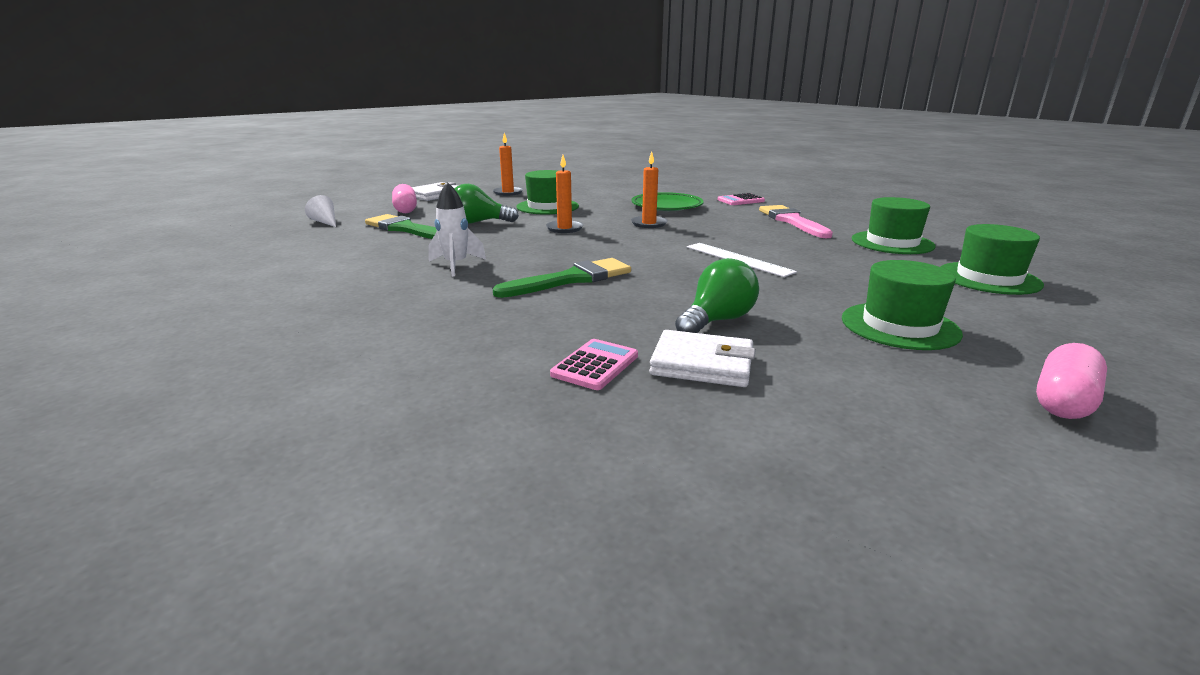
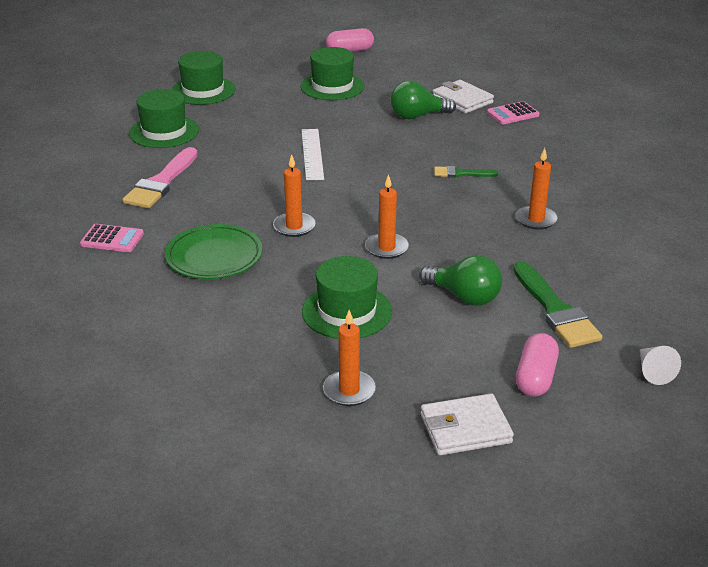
camera: 145 degrees left, 10 degrees up
(456, 265) = (536, 219): white rocket -> orange candle
(571, 279) = (461, 173): green brush -> green brush, size x0.54

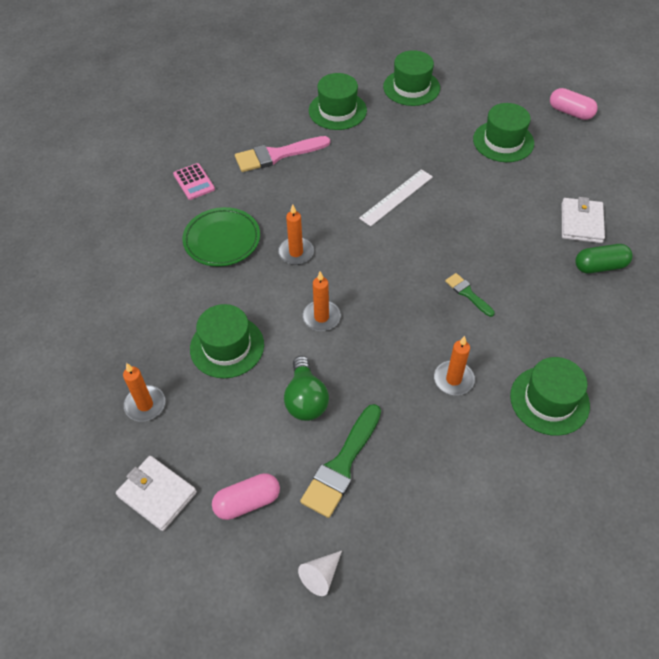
camera: 50 degrees right, 20 degrees up
(417, 116) = (521, 214): green light bulb -> none
(513, 114) = (600, 266): pink calculator -> green capsule
(606, 191) = (549, 400): none -> green hat

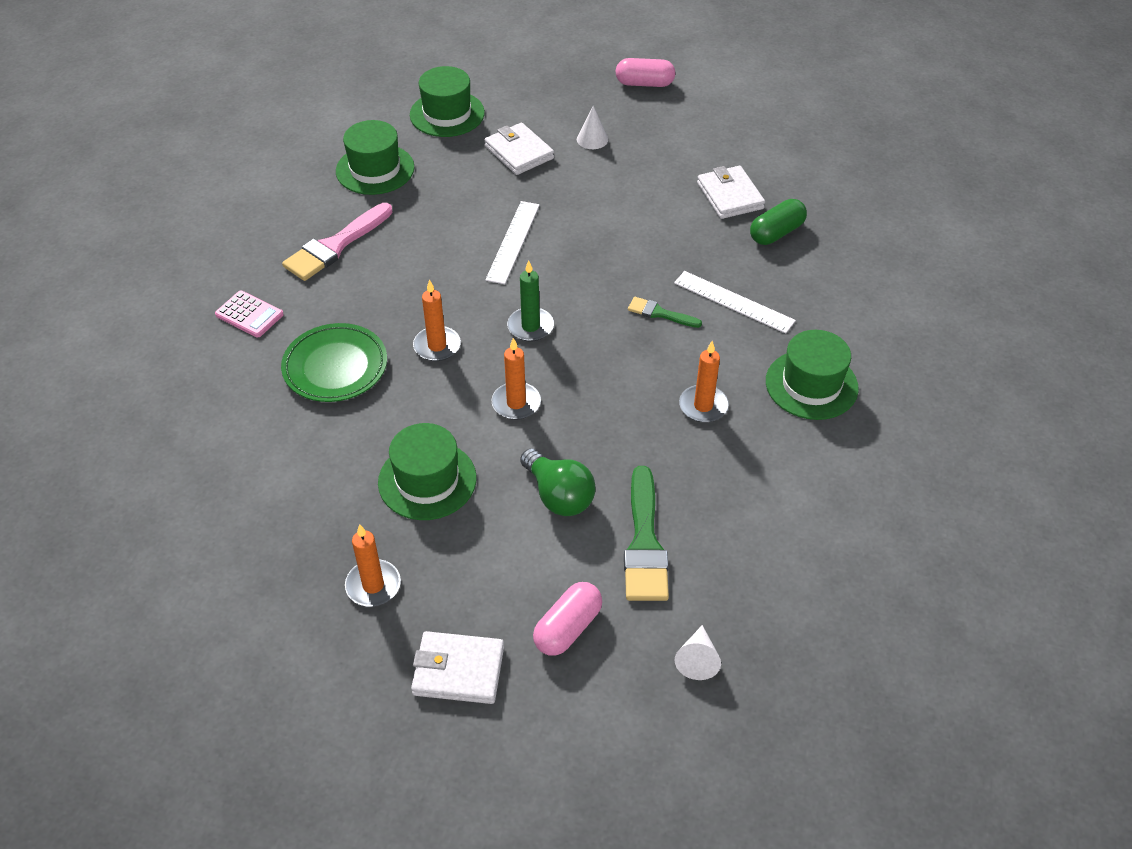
camera: 30 degrees left, 5 degrees down
(368, 265) = (530, 326): none -> green candle
(443, 133) = (519, 152): none -> white wallet
(503, 141) = (592, 139): green hat -> white cone
(530, 308) = (733, 302): none -> white ruler

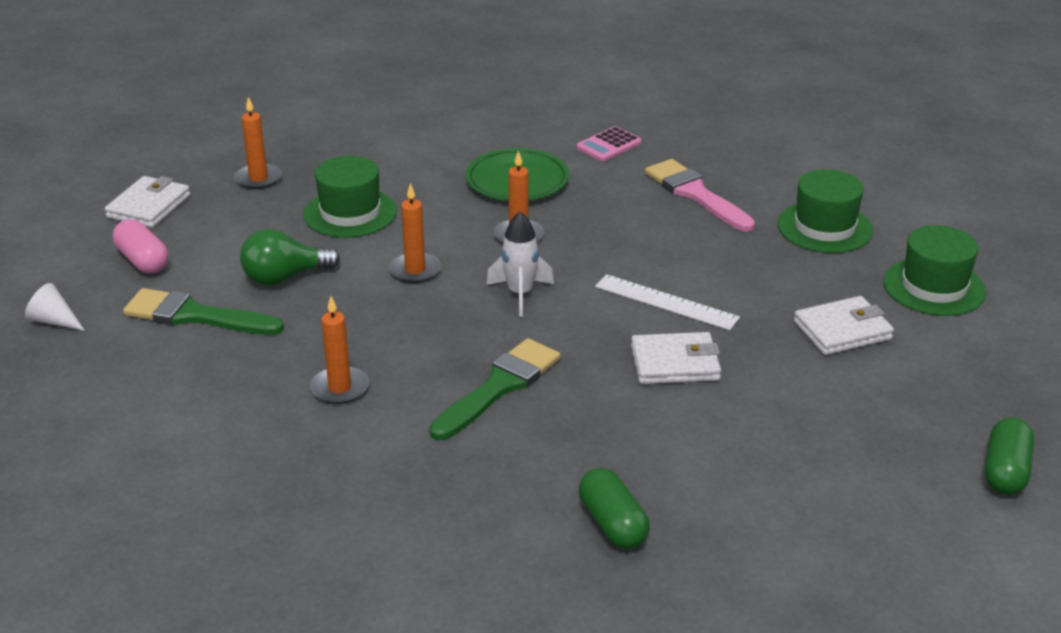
camera: 105 degrees right, 15 degrees down
(530, 326) = (520, 294): green candle -> white rocket
(592, 139) = (864, 395): white cone -> none
(644, 83) = (1005, 471): pink capsule -> green capsule
(660, 313) = (499, 387): green brush -> green brush, size x1.84
(730, 196) = (707, 498): white wallet -> white wallet (675, 363)
(733, 302) = (492, 450): white ruler -> none
(811, 384) = (322, 480): green hat -> none

